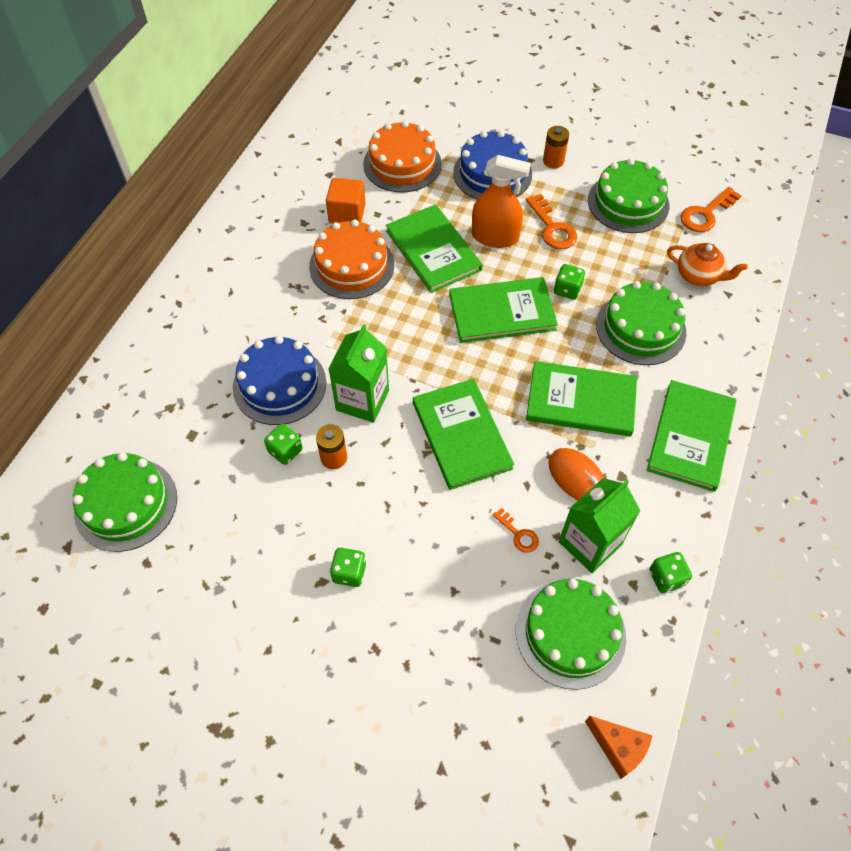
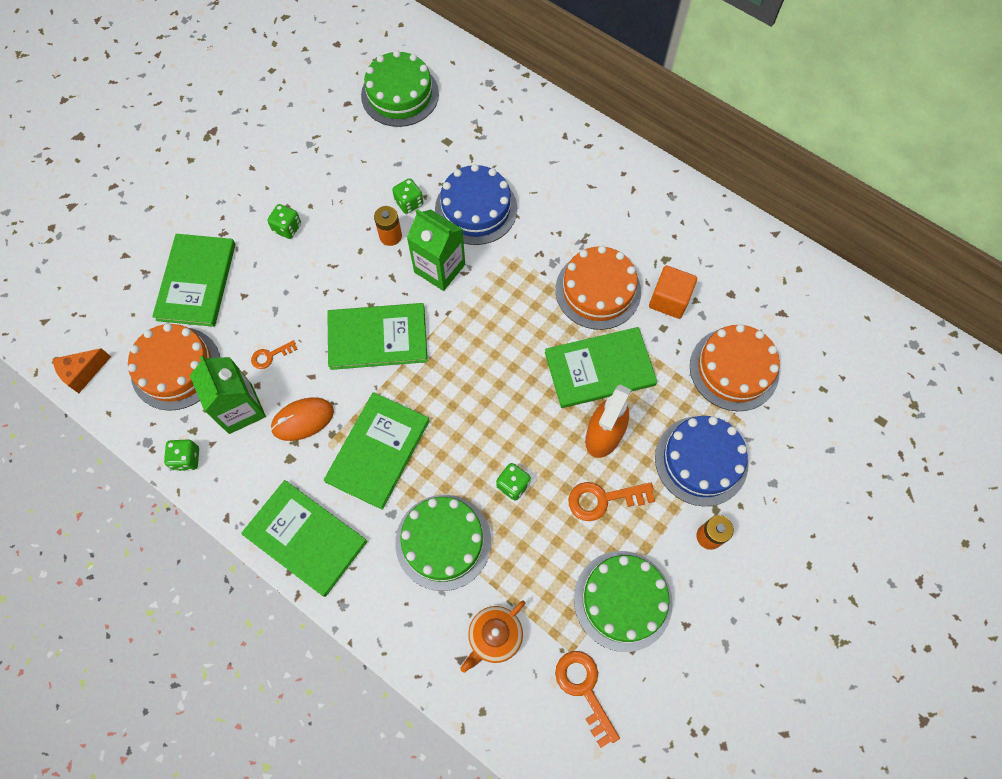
camera: 105 degrees right, 10 degrees up
(502, 312) = (502, 412): green book -> green book (197, 281)
(570, 633) = (176, 368): green cake -> orange cake

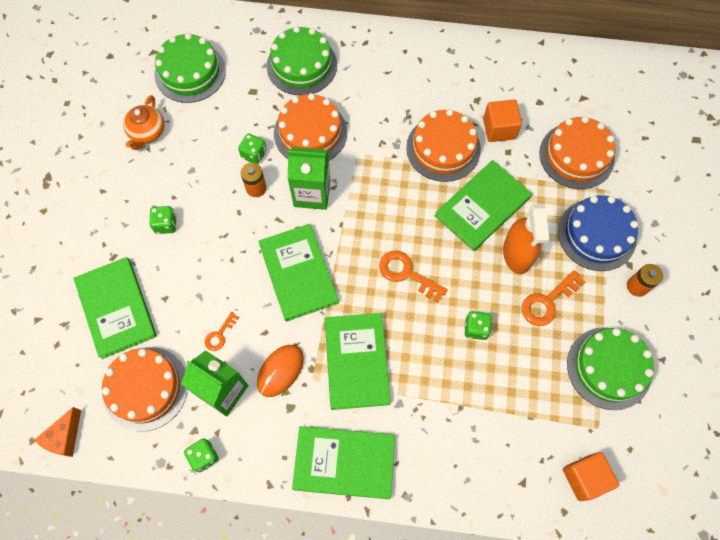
camera: 30 degrees left, 0 degrees up
(377, 337) = (298, 273): green book -> green book turned 75 degrees counterclockwise
(443, 542) = (452, 402): green cake -> green cake (302, 65)
(476, 209) = (310, 133): blue cake -> orange cake
(494, 636) = (536, 450): orange teapot -> orange teapot (147, 132)
(524, 692) = (584, 478): none -> orange cube
(584, 689) = (624, 449): orange key -> orange key (407, 274)

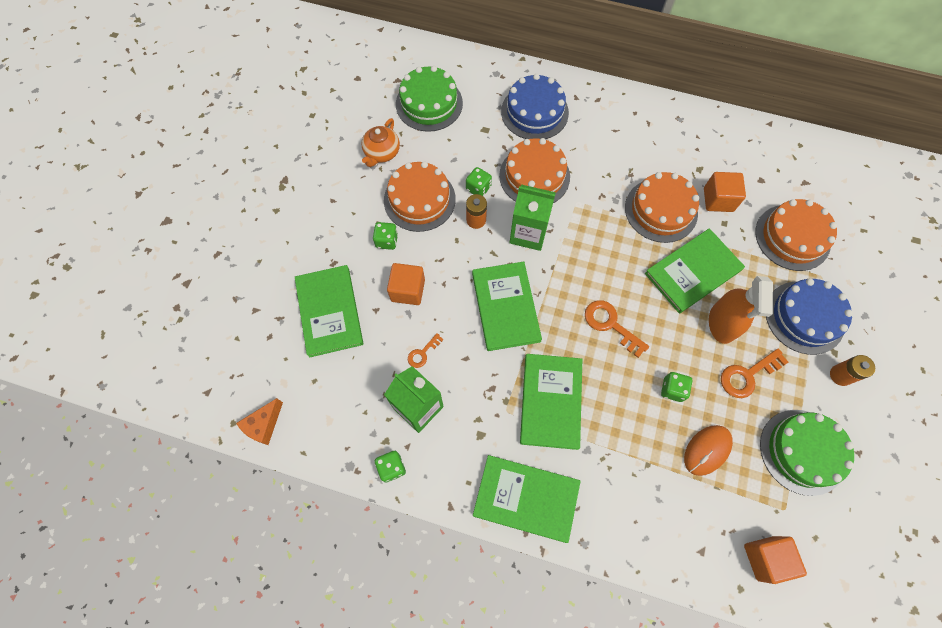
camera: 10 degrees right, 0 degrees up
(145, 388) = (346, 392): orange cake -> orange cake (419, 199)
(195, 272) = (408, 290): none -> orange cube
(280, 371) = (476, 397): orange mouse -> orange mouse (707, 450)
(302, 65) = (534, 112): green cake -> blue cake

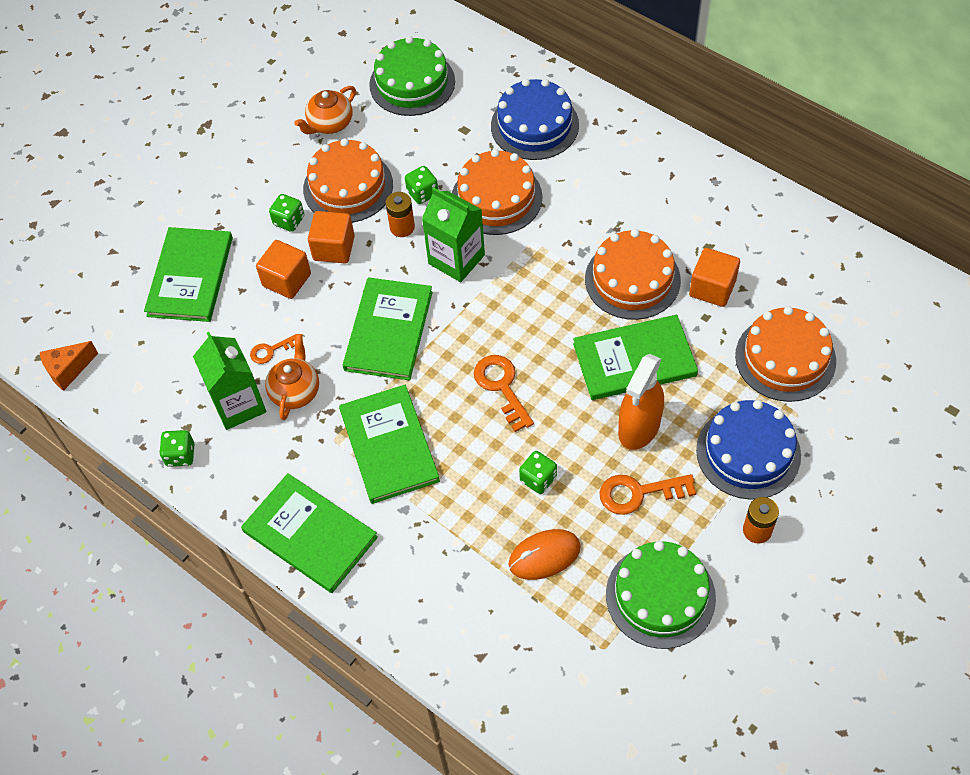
camera: 25 degrees right, 10 degrees down
(458, 380) = (295, 391): none -> orange teapot
(550, 401) = (389, 445): green book -> green book turned 45 degrees counterclockwise
(765, 558) = (551, 689): orange cube -> orange cube (334, 248)

